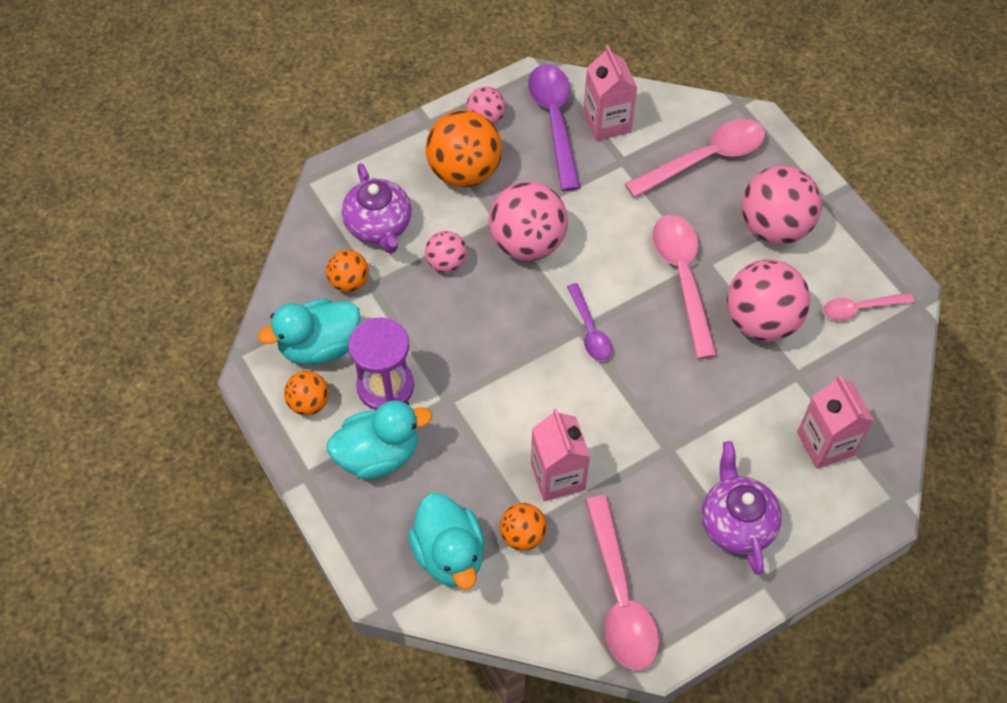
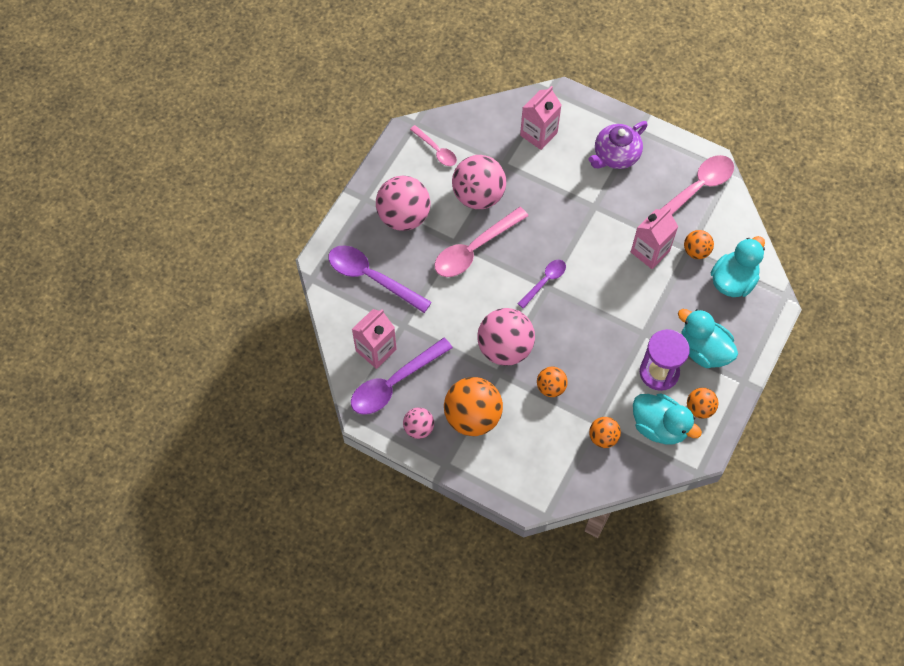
camera: 120 degrees left, 5 degrees up
(379, 226) = (549, 445): purple teapot -> none
(446, 263) = (551, 387): pink ball -> orange ball
(705, 159) = (371, 277): pink spoon -> purple spoon

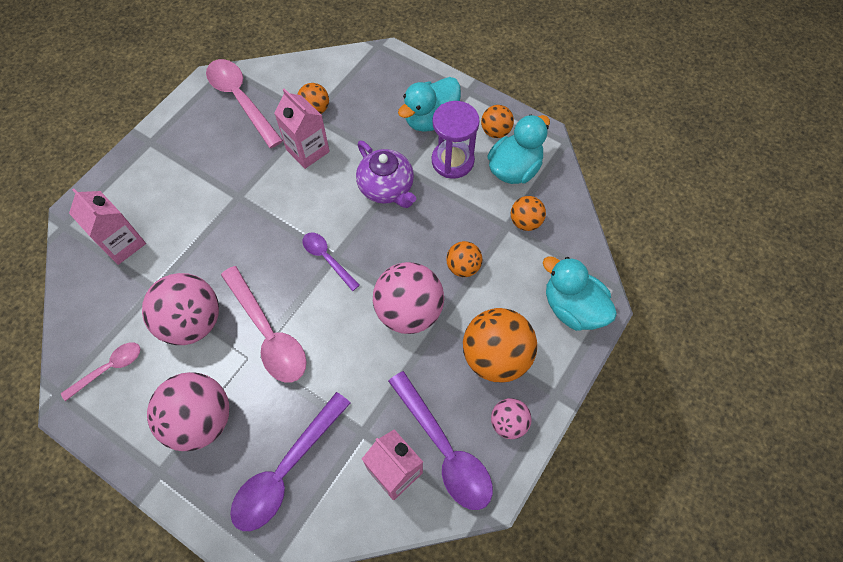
camera: 85 degrees left, 0 degrees up
(615, 156) = (177, 167): purple teapot -> purple teapot (387, 188)
(733, 281) = (355, 84): turquoise duck -> turquoise duck (572, 307)

